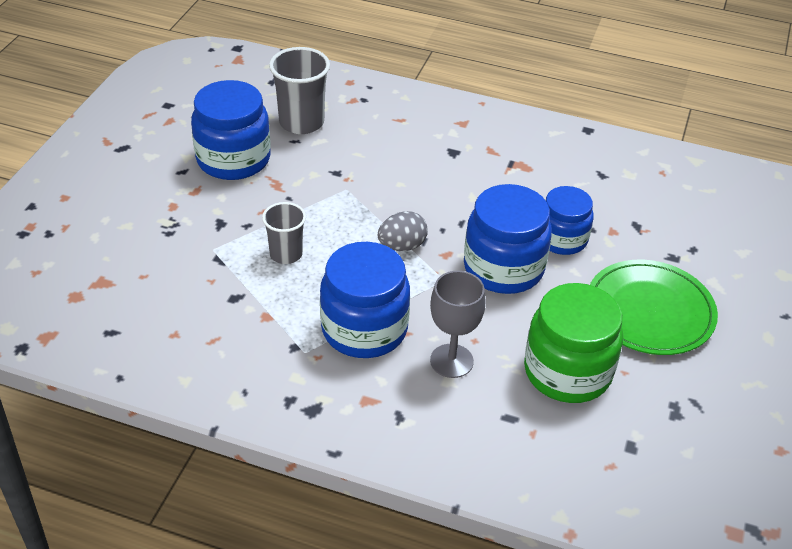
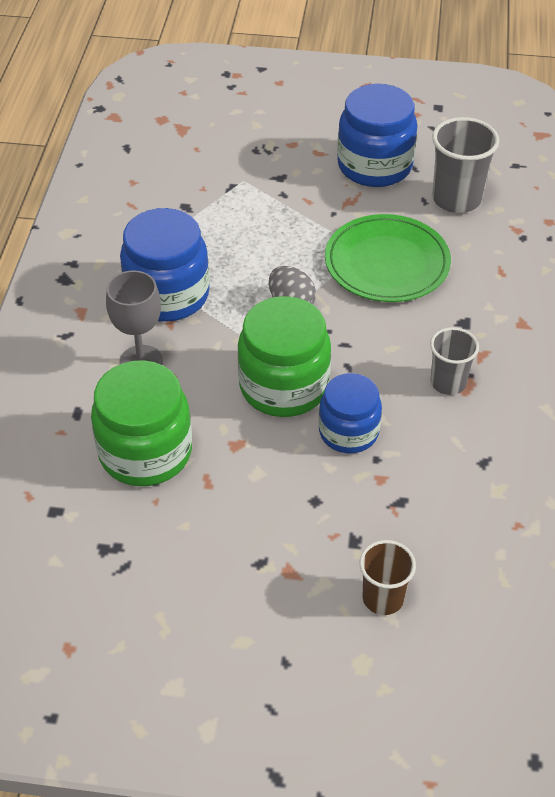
camera: 80 degrees right, 5 degrees up
(286, 254) = (252, 226): grey cup -> grey cup (448, 382)
(503, 268) = (284, 386): blue jar -> green jar
(650, 311) = (254, 520): green plate -> green plate (387, 263)
(727, 252) = (383, 598): none -> brown cup

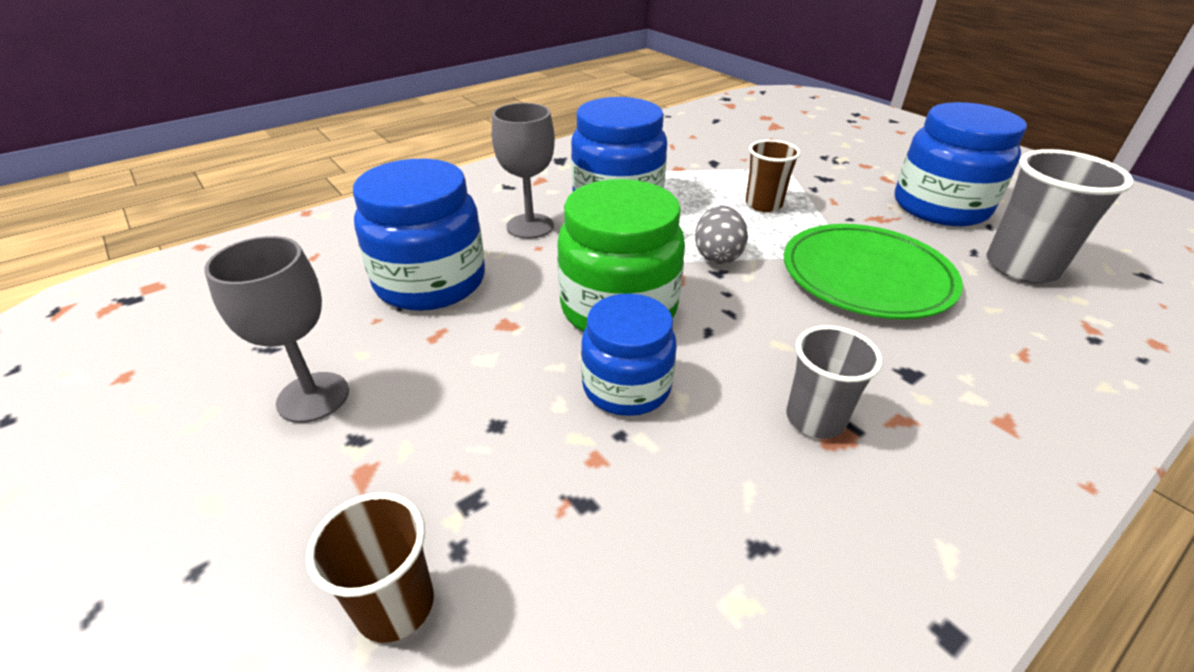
camera: 45 degrees right, 10 degrees down
(145, 452) = (430, 282): green jar -> blue jar
(201, 565) = (313, 397): none -> grey goblet
(268, 234) = (763, 204): none -> brown cup

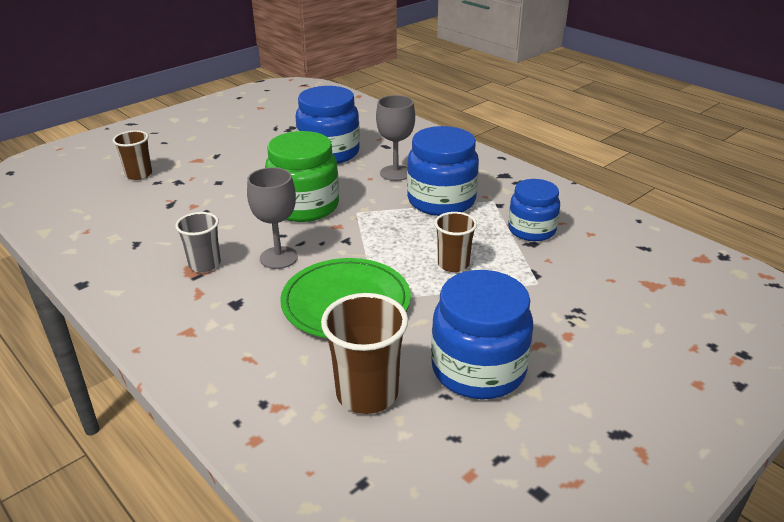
camera: 85 degrees right, 5 degrees down
(313, 397) = (242, 143): grey goblet -> grey goblet (278, 258)
(626, 387) = (237, 211): blue jar -> blue jar (531, 230)
(717, 256) = (367, 240): grey egg -> none
(1021, 267) = (367, 394): grey cup -> brown cup

